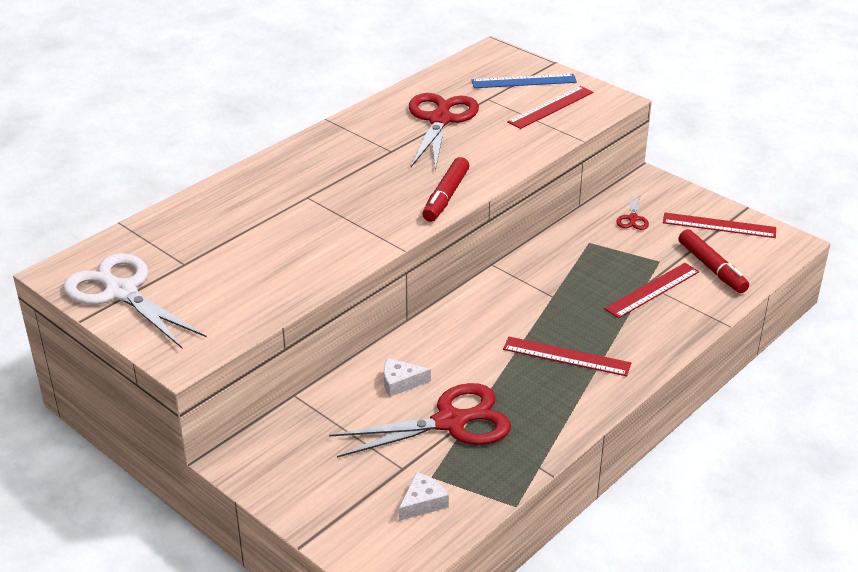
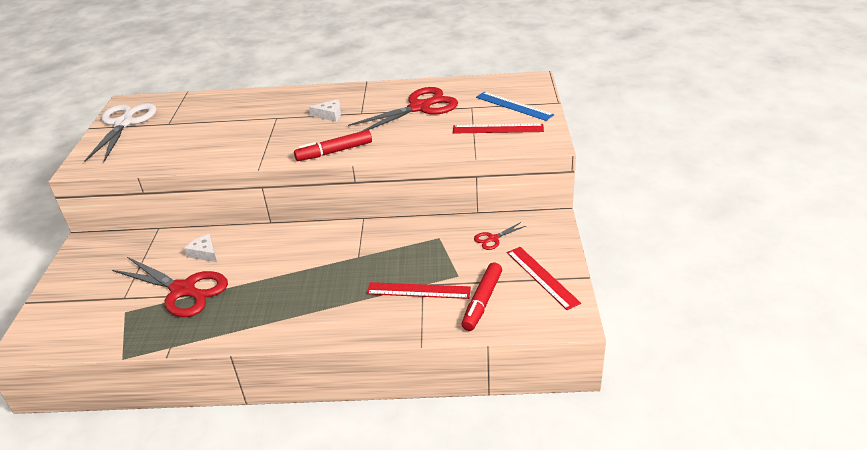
camera: 50 degrees right, 0 degrees up
(422, 502) = (97, 322): white cheese -> white cheese (330, 115)
(566, 356) = (298, 296): red ruler -> none

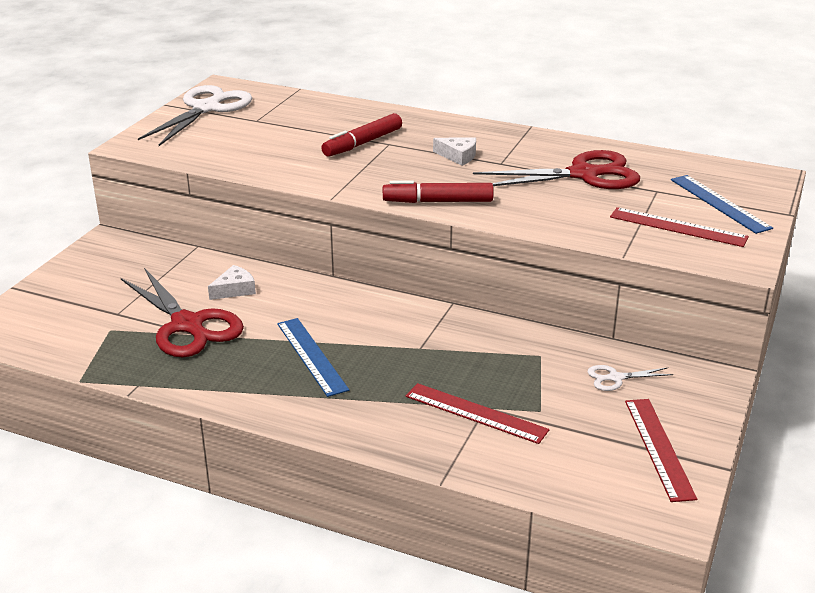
camera: 20 degrees right, 5 degrees down
(204, 253) = (234, 289): white cheese -> white cheese turned 75 degrees clockwise
(286, 285) = (311, 356): none -> blue ruler
(482, 301) = (555, 453): red marker -> red marker (362, 143)
(492, 239) = (615, 378): red scissors -> white scissors

